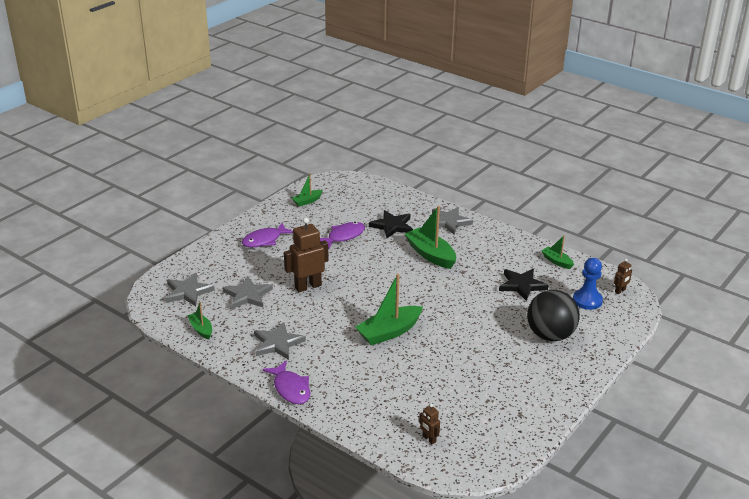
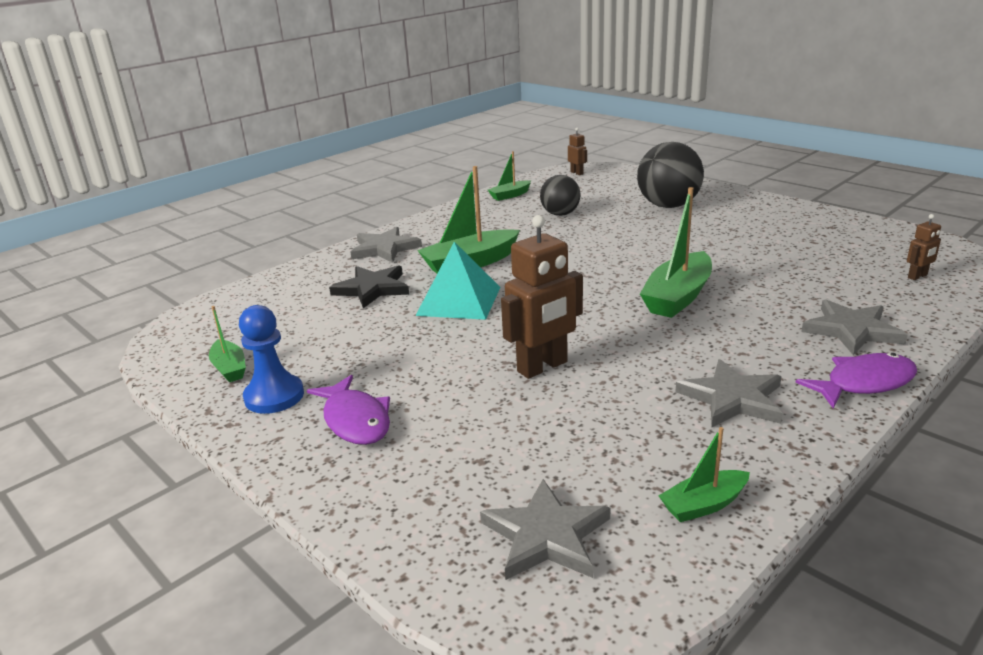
camera: 80 degrees left, 5 degrees down
(247, 295) = (568, 439): grey star -> grey star (852, 330)
(308, 286) = (543, 367): brown robot -> brown robot turned 105 degrees counterclockwise
(343, 236) = (384, 331): purple fish -> none
(379, 255) = (459, 301): none -> turquoise pyramid
(389, 332) = (678, 297): green boat -> green boat turned 60 degrees clockwise
(522, 285) = (560, 214): black star -> black ball
(587, 300) = (595, 186): blue pawn -> blue pawn (274, 396)

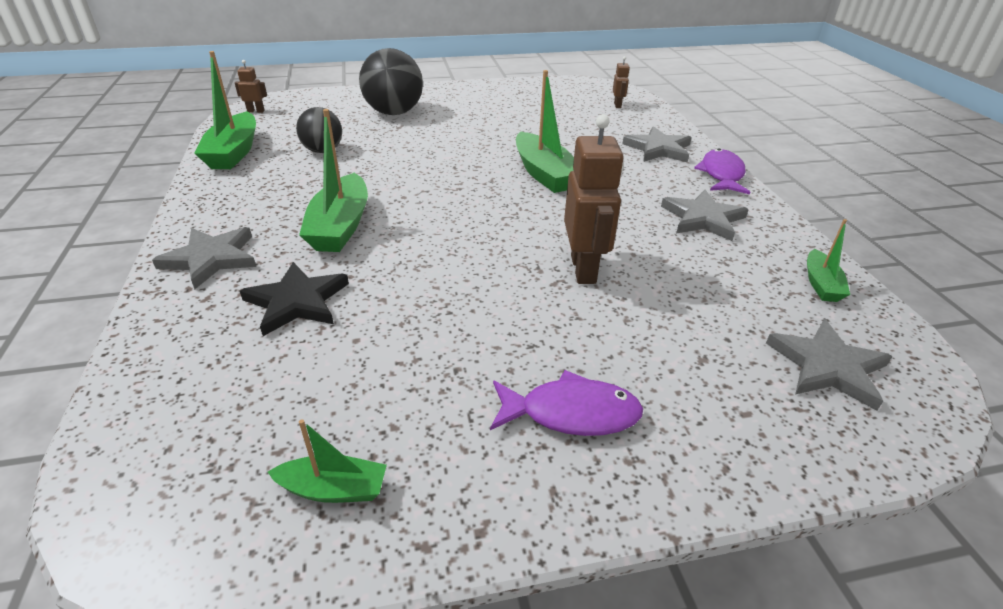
camera: 60 degrees left, 10 degrees up
(274, 396) = (456, 465): blue pawn -> none
(459, 301) = (408, 262): turquoise pyramid -> none
(510, 195) = (234, 152): green boat -> green boat, size x1.82

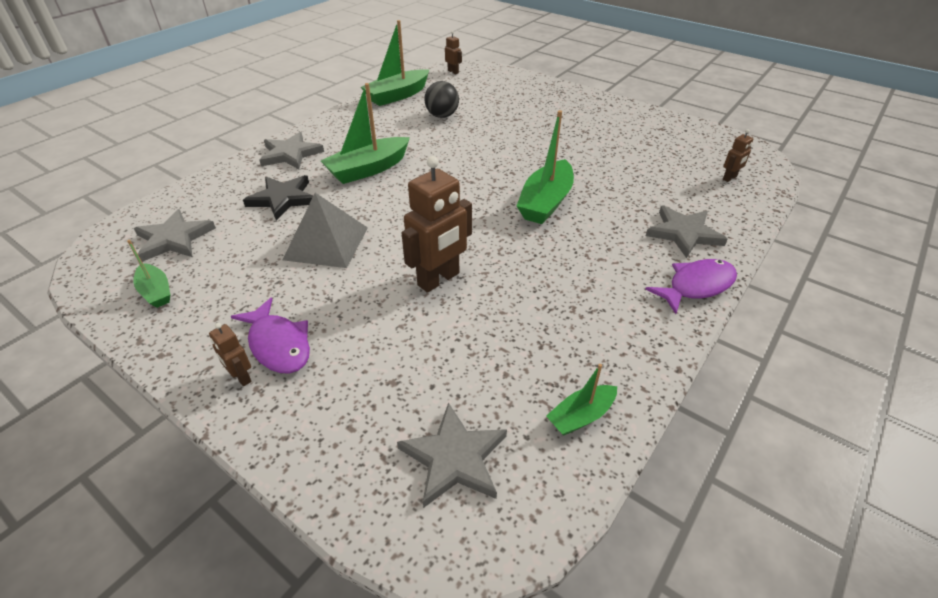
camera: 50 degrees right, 5 degrees up
(394, 113) = (531, 107): black ball -> none
(433, 307) = (326, 243): none -> grey pyramid
(599, 466) = (241, 377): none -> brown robot
(703, 218) = (596, 306): grey star -> grey star (174, 239)

